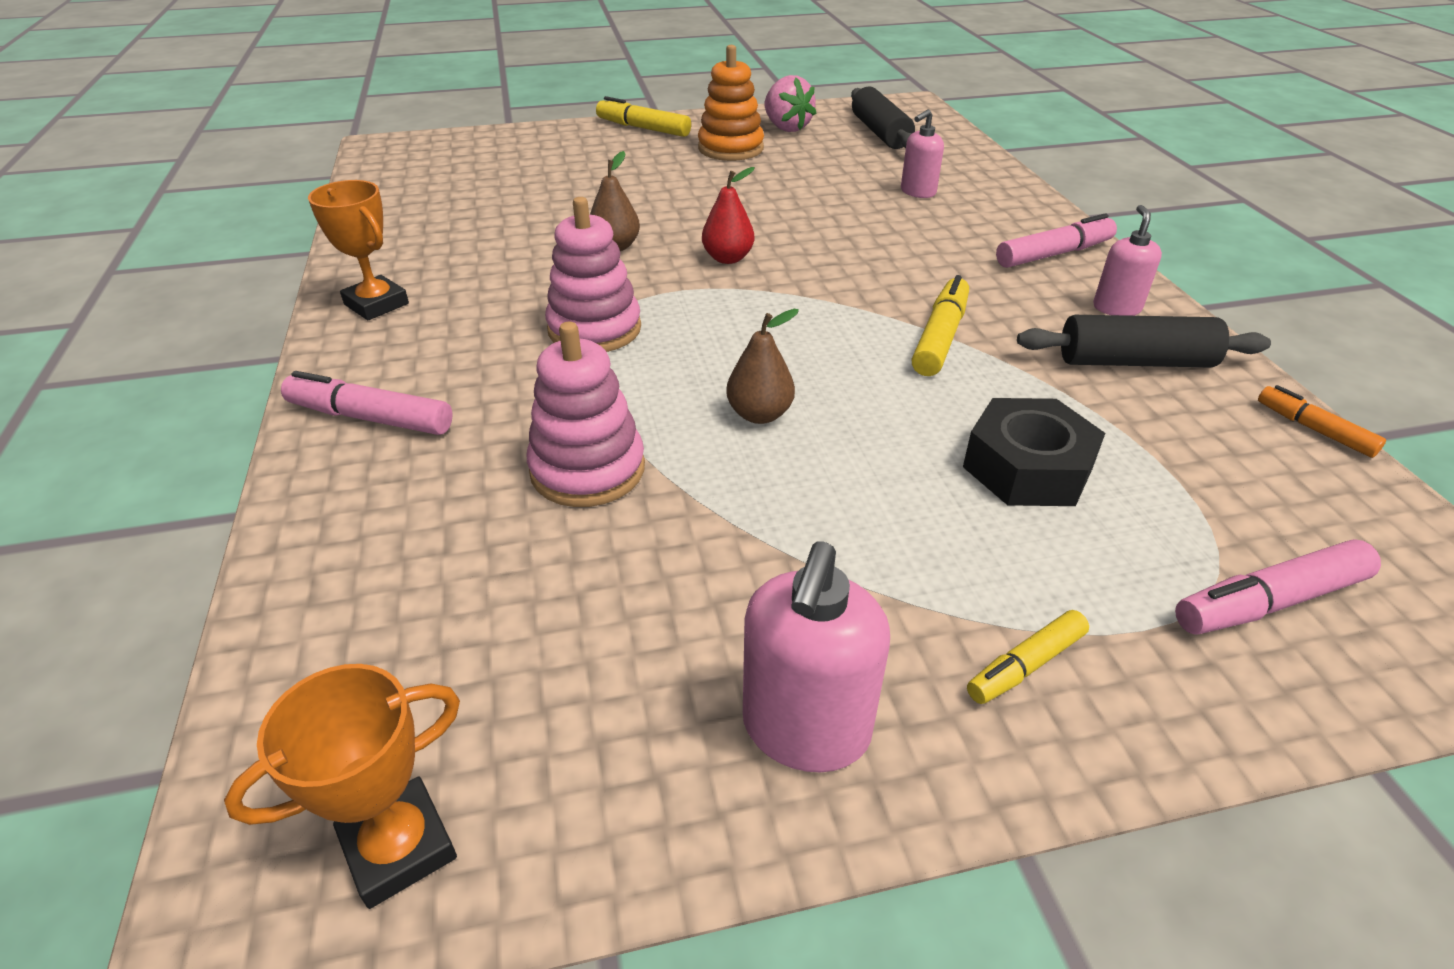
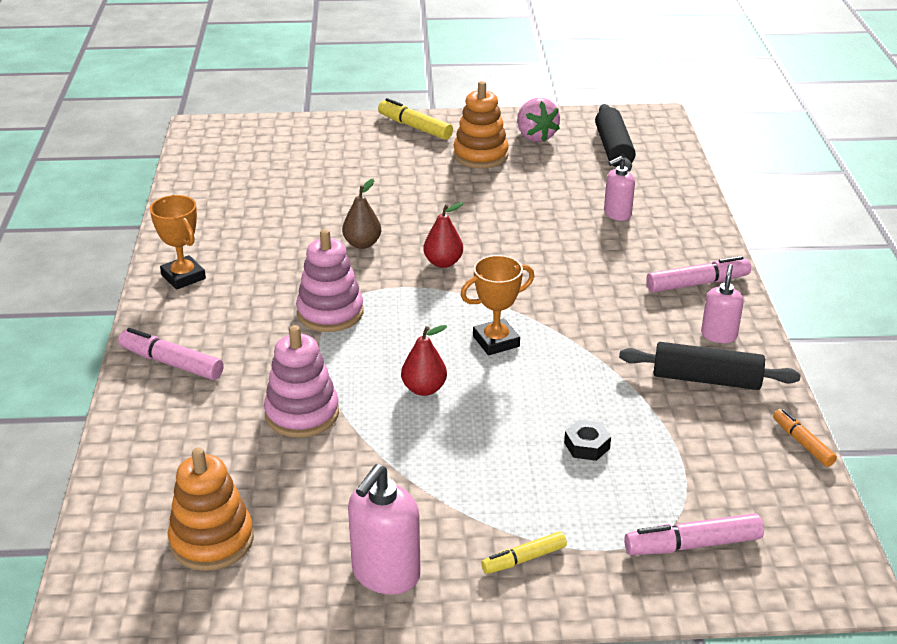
camera: 10 degrees right, 5 degrees down
(399, 847) = (164, 597): orange trophy -> orange trophy (496, 341)
(476, 708) = (212, 540): none -> orange stacking toy
(759, 414) = (424, 389): brown pear -> red pear
(940, 337) = (573, 345): yellow marker -> none
(1027, 467) = (586, 445): black nut -> black nut, size x0.53

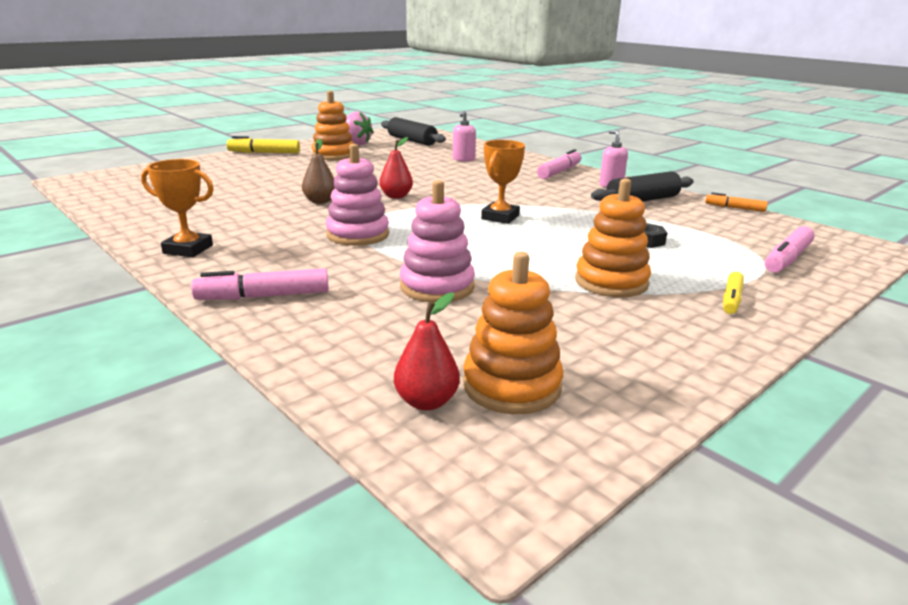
camera: 40 degrees left, 10 degrees down
(385, 574) = (676, 344): pink soap dispenser -> none
(424, 389) = (499, 248): red pear -> red pear (426, 401)
(452, 482) = (611, 282): none -> orange stacking toy

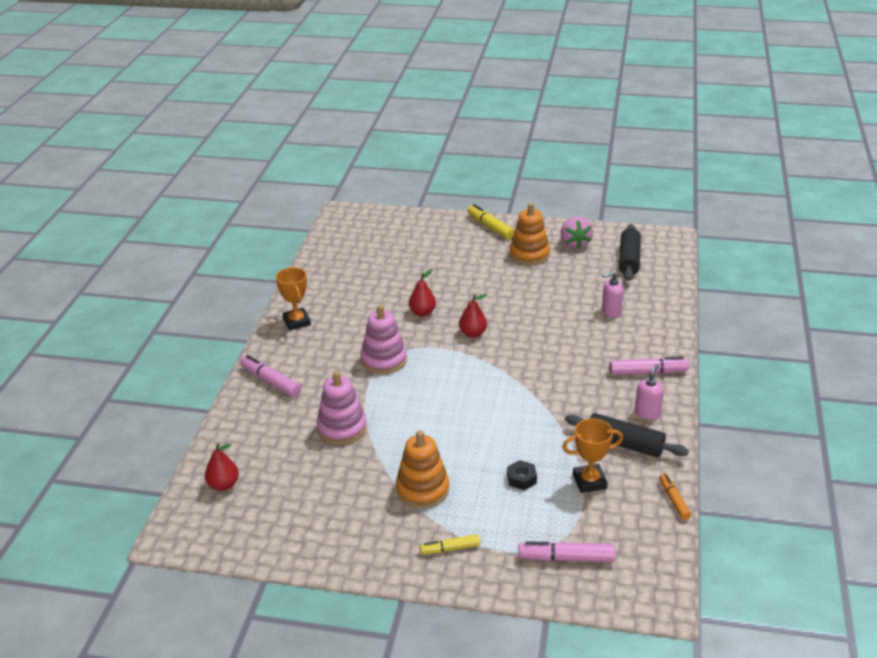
camera: 55 degrees right, 10 degrees up
(320, 201) = (422, 312): brown pear -> red pear
(500, 217) = (488, 396): orange trophy -> orange trophy (589, 481)
(511, 386) = (259, 503): orange stacking toy -> none

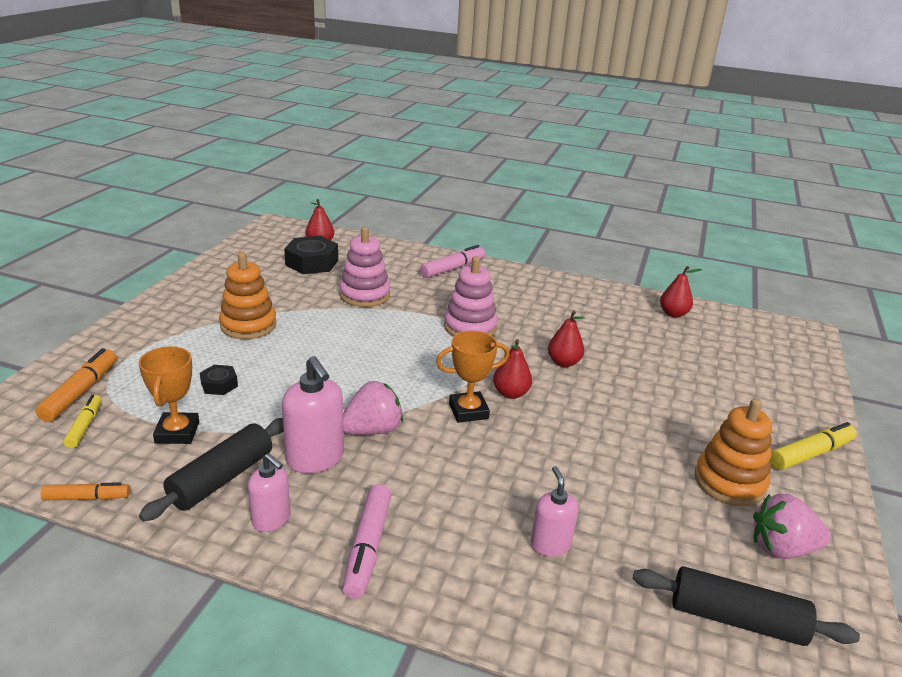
camera: 95 degrees right, 5 degrees down
(276, 480) = (312, 263): none -> black nut
(297, 322) = (552, 287): orange trophy -> orange trophy (468, 411)
(330, 264) = (673, 314): none -> red pear
(450, 548) = (158, 329): yellow marker -> yellow marker (84, 426)
(543, 388) = (372, 430): none -> pink strawberry
(566, 558) = (80, 392): pink marker -> orange marker
(584, 408) = (315, 459): none -> pink soap dispenser

